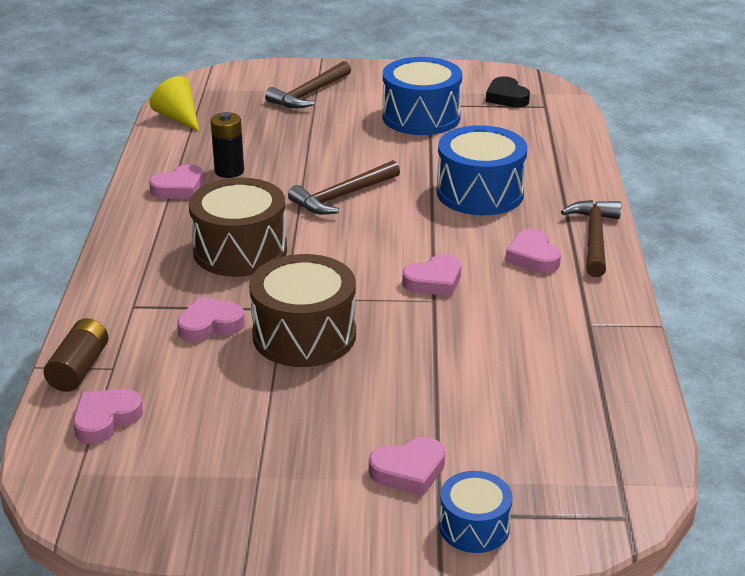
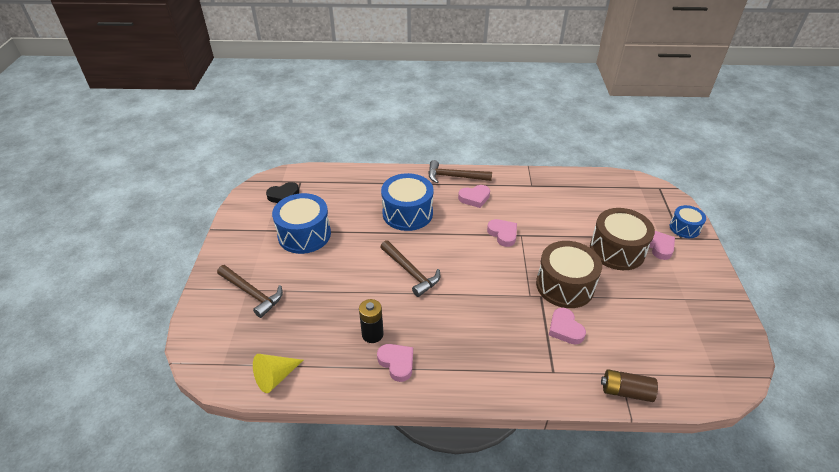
camera: 90 degrees left, 10 degrees up
(105, 419) = (667, 369): pink heart -> none
(240, 250) = (480, 320): brown drum -> brown drum (617, 250)

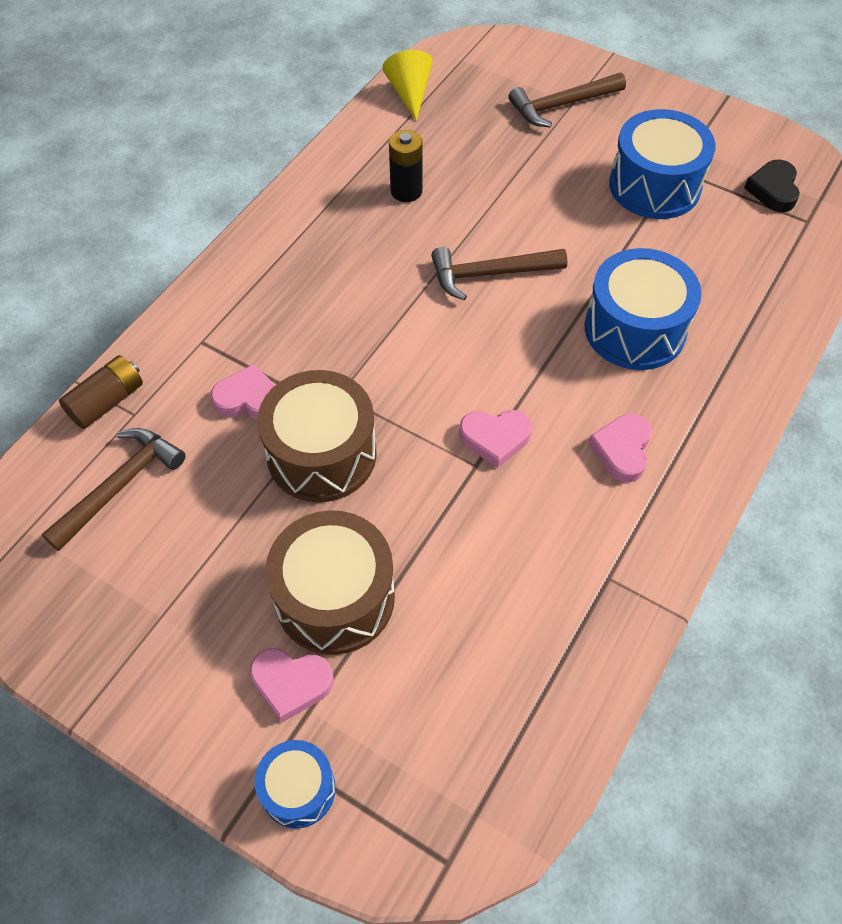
camera: 120 degrees right, 15 degrees up
(397, 363) = (344, 197): pink heart -> none
(454, 177) = (709, 452): brown hammer -> brown hammer (120, 485)

